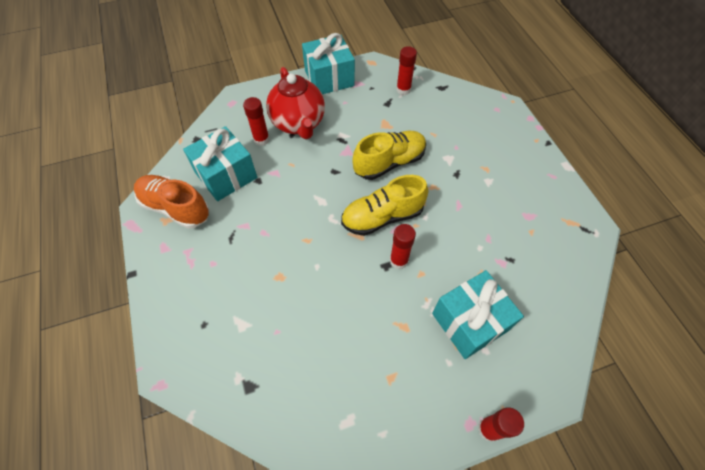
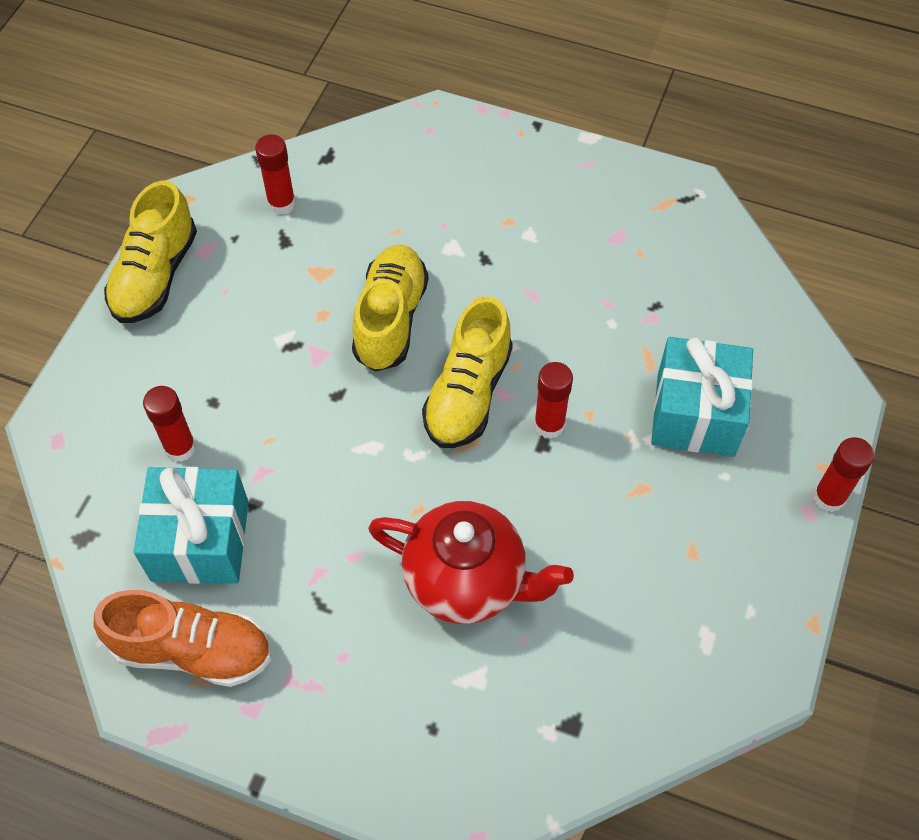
camera: 50 degrees left, 0 degrees up
(175, 208) = (192, 650): orange shoe -> orange shoe turned 150 degrees counterclockwise
(298, 123) = (202, 378): red teapot -> red teapot (467, 581)
(329, 78) = (155, 275): turquoise gift -> yellow shoe

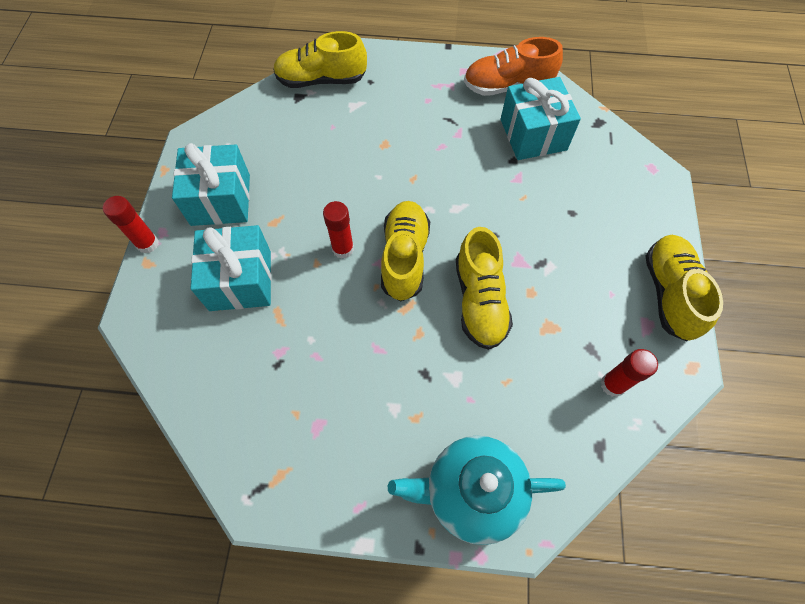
camera: 165 degrees right, 5 degrees up
(180, 448) = (575, 180): red glue stick -> none
(467, 581) = (372, 147): red teapot -> none
(472, 152) = (471, 491): none -> turquoise teapot
(522, 755) = (321, 80): none -> yellow shoe
(720, 544) = (221, 200): none -> turquoise gift

